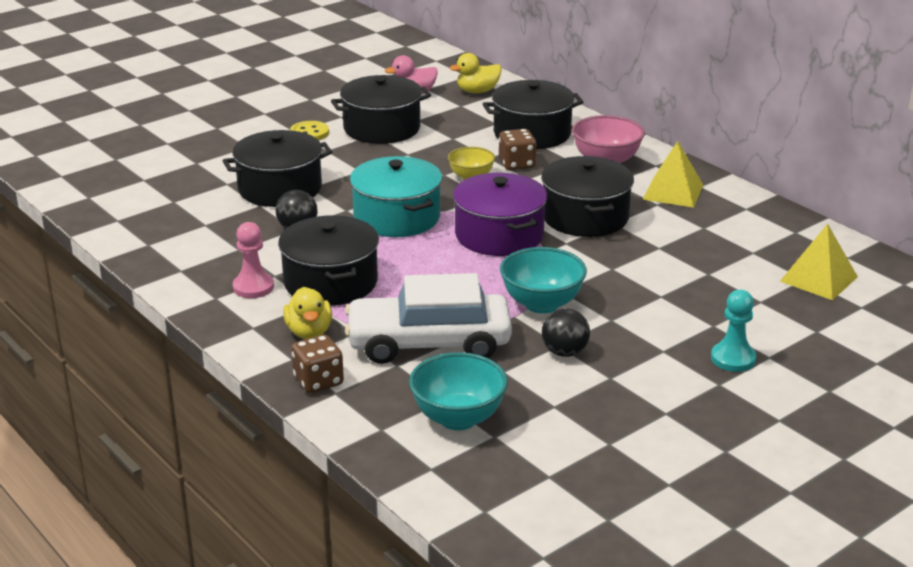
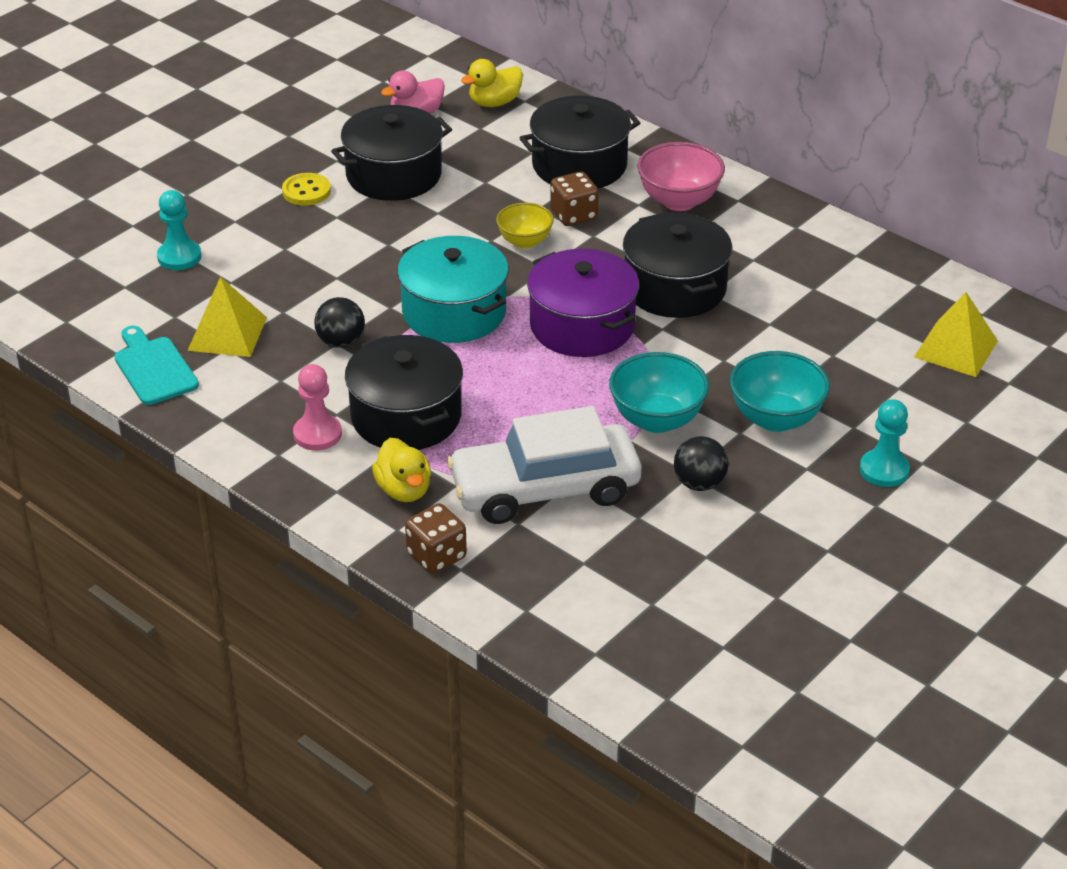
camera: 10 degrees left, 10 degrees up
(142, 232) = (154, 368): none -> turquoise cutting board
(194, 165) = (179, 257): none -> turquoise pawn
(280, 188) = (299, 283): black pot -> none
(458, 418) = (606, 585): turquoise bowl -> turquoise bowl (776, 419)
(673, 192) = (767, 239): yellow pyramid -> yellow pyramid (227, 333)

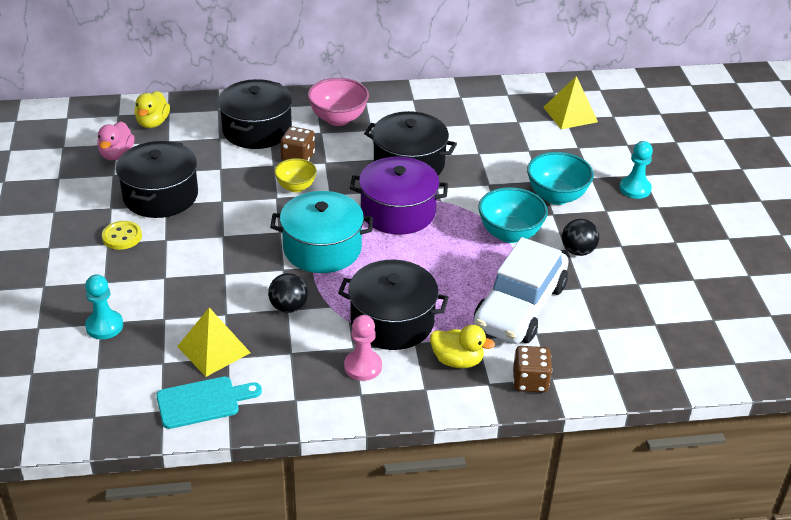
camera: 50 degrees left, 0 degrees up
(154, 368) = (203, 402): turquoise cutting board -> turquoise cutting board turned 150 degrees clockwise

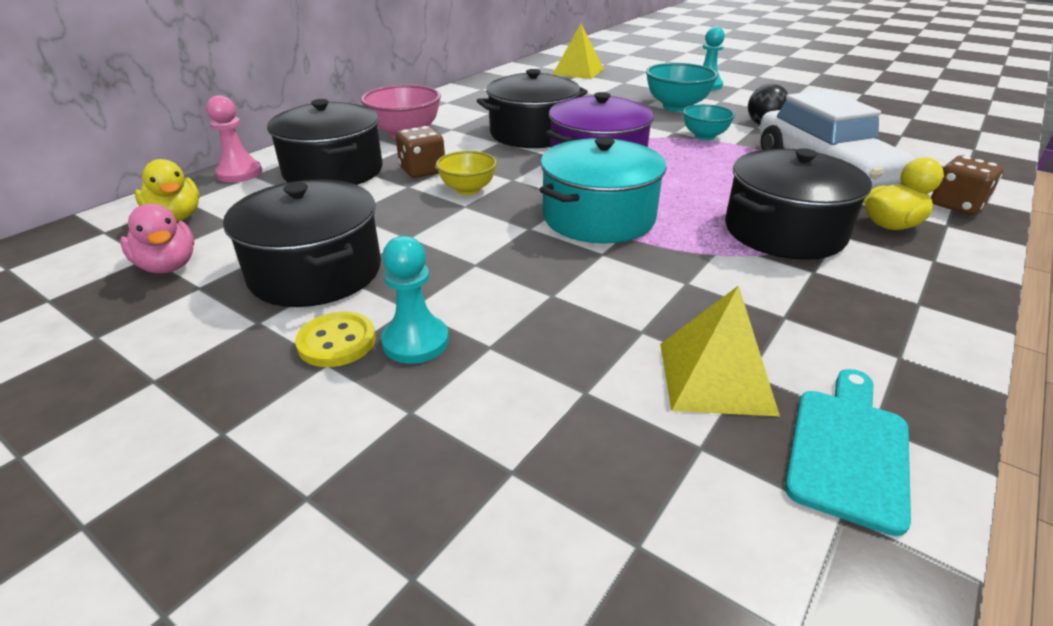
camera: 45 degrees left, 5 degrees down
(104, 326) = (525, 471): turquoise pawn -> turquoise pawn (415, 342)
(288, 307) = (683, 279): black ball -> none
(363, 366) = (859, 279): pink pawn -> pink pawn (239, 173)
(509, 234) = (704, 136): turquoise bowl -> turquoise bowl, size x0.64

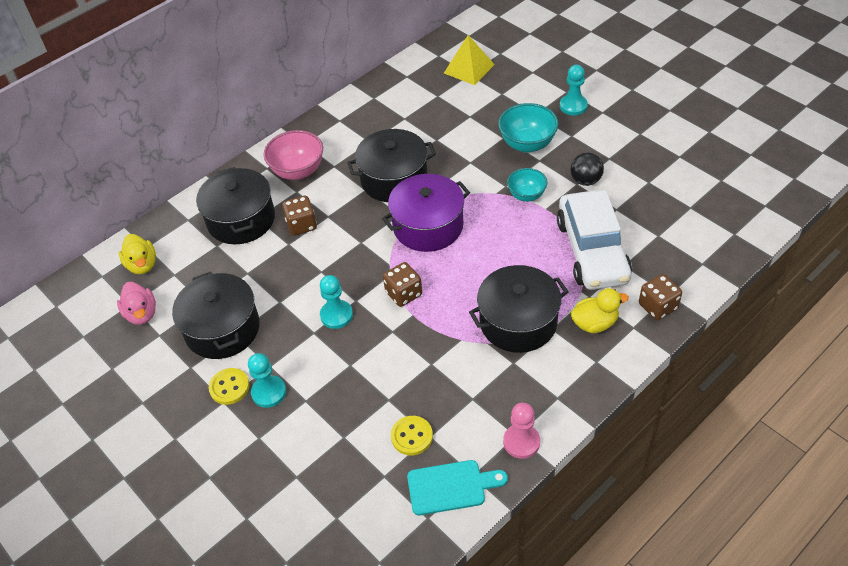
camera: 15 degrees right, 15 degrees up
(239, 173) = (179, 216): pink pawn -> pink pawn (521, 442)
(468, 190) = (327, 252): yellow bowl -> none
(505, 244) = (336, 315): none -> turquoise pawn
(598, 217) = (403, 293): turquoise pot -> brown dice
(716, 377) = (411, 436): yellow pyramid -> yellow button
(848, 450) = (451, 487): turquoise cutting board -> turquoise cutting board turned 45 degrees clockwise

